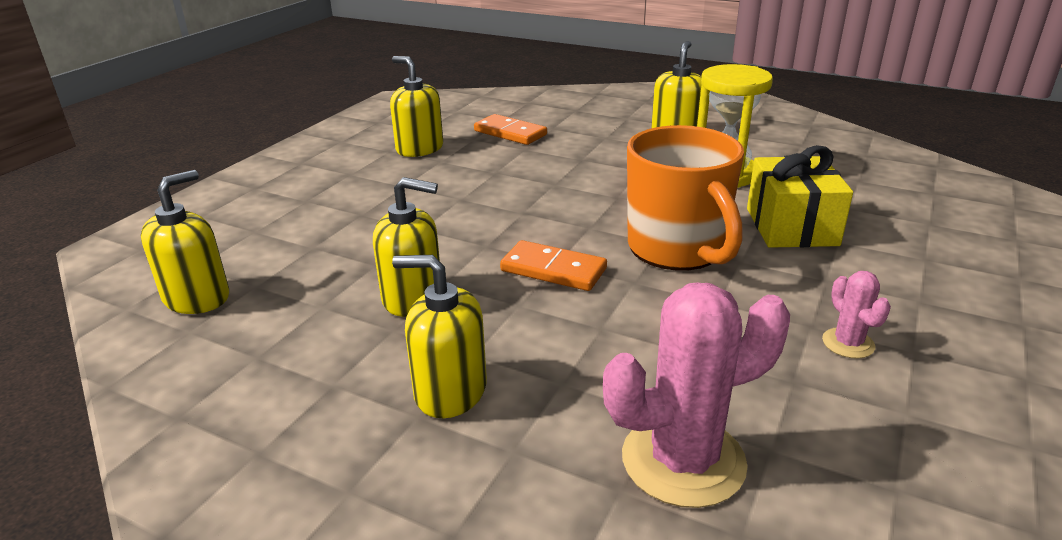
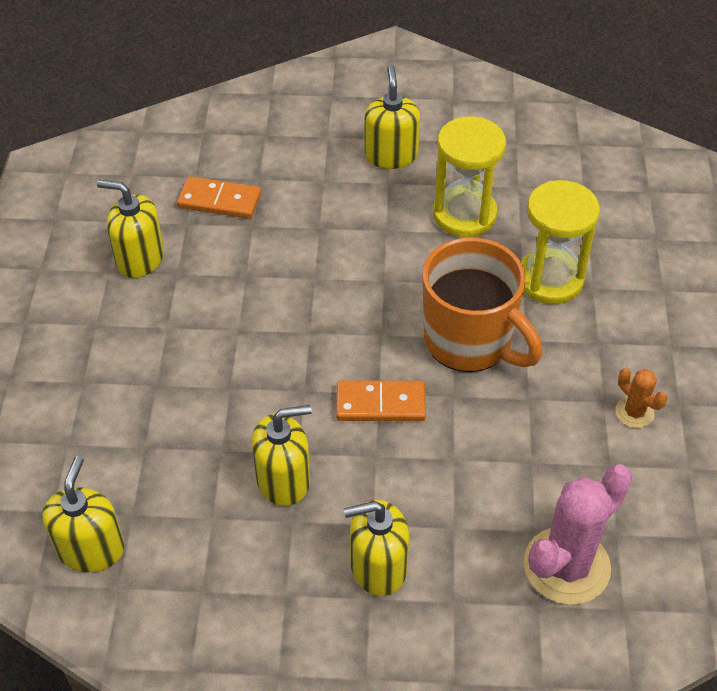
camera: 25 degrees left, 20 degrees up
(791, 227) = (550, 279): yellow gift -> yellow hourglass
(848, 343) = (634, 412): pink cactus -> orange cactus

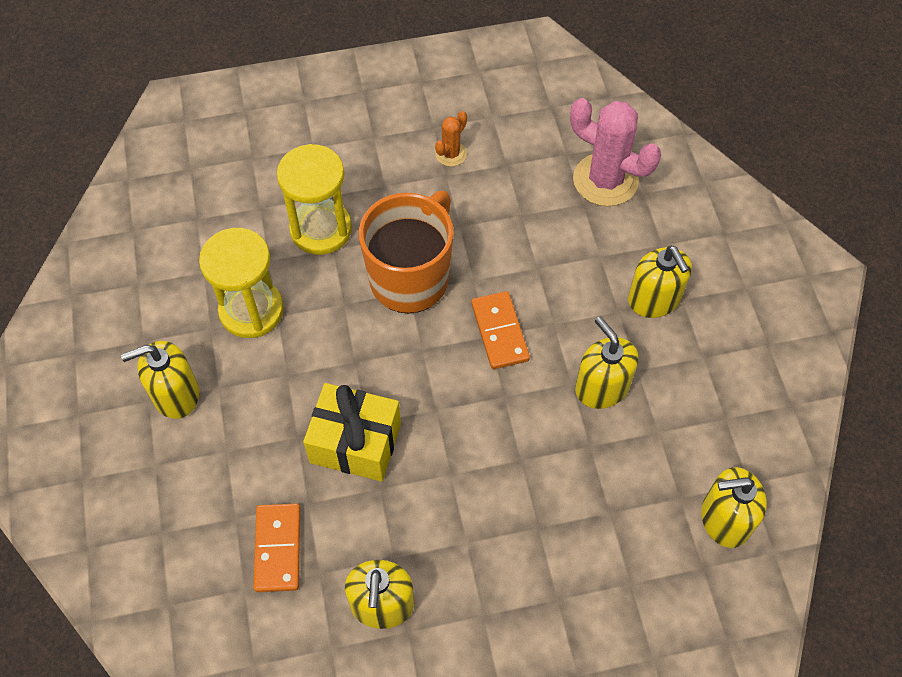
camera: 105 degrees left, 10 degrees up
(297, 266) = (355, 443): none -> yellow gift

